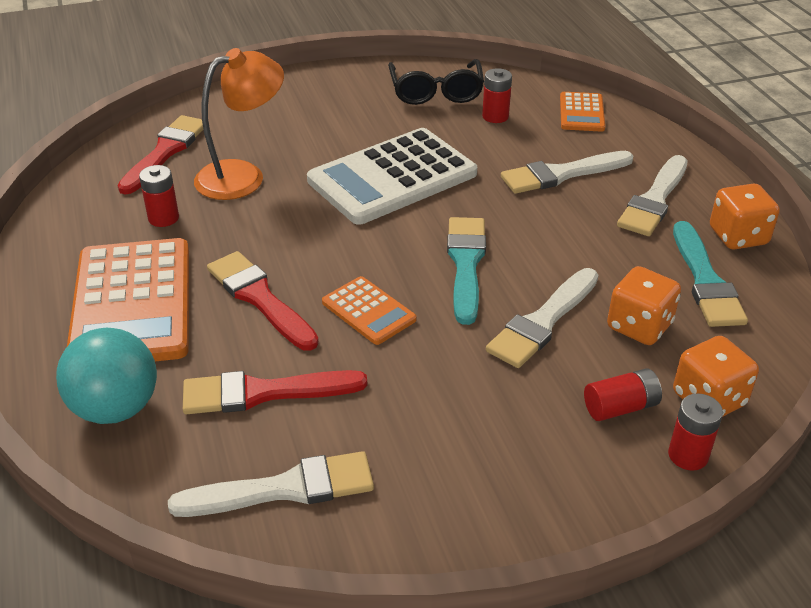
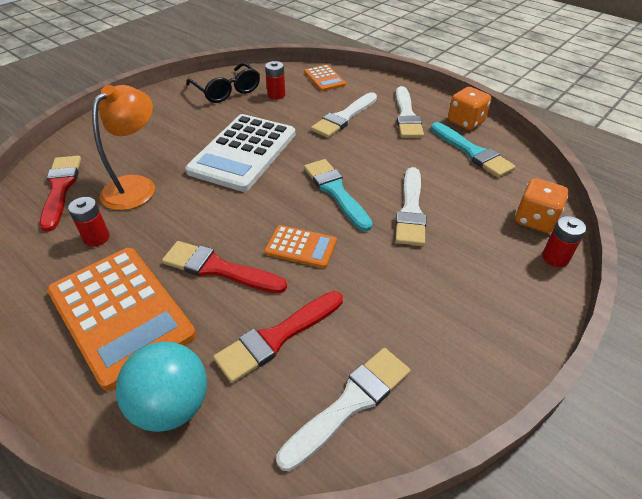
camera: 30 degrees left, 5 degrees up
(620, 407) = (497, 245): red battery -> none
(639, 326) = (463, 192): orange dice -> none

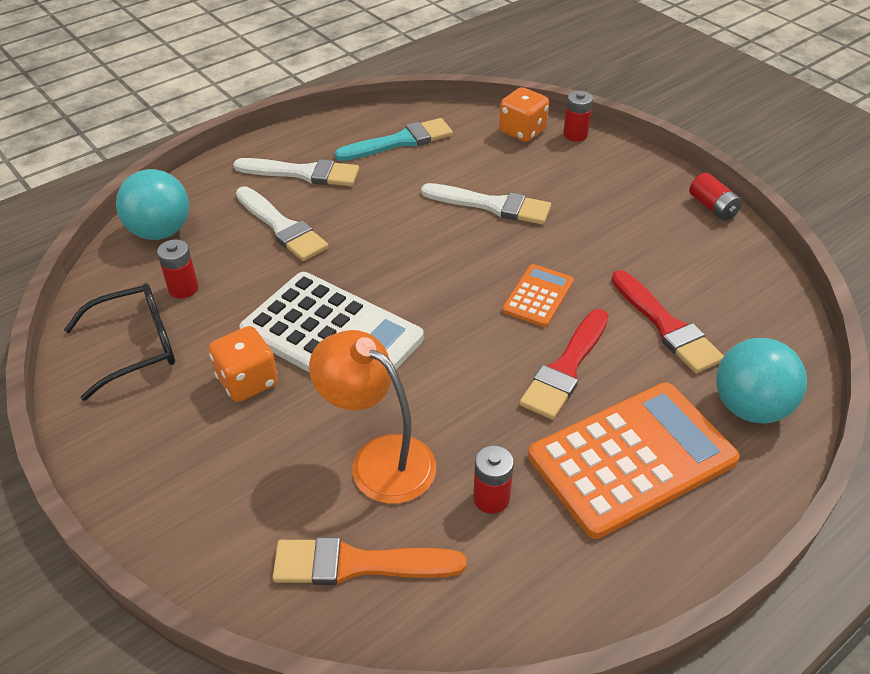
camera: 80 degrees left, 0 degrees up
(60, 188) = (357, 564): red brush -> orange brush
(324, 79) = (160, 232): orange calculator -> turquoise ball
(335, 191) = (445, 256): turquoise brush -> none
(350, 403) = (736, 286): white brush -> none
(465, 122) = (337, 132): orange dice -> orange dice (247, 381)
(485, 384) = (712, 207): none -> red battery

